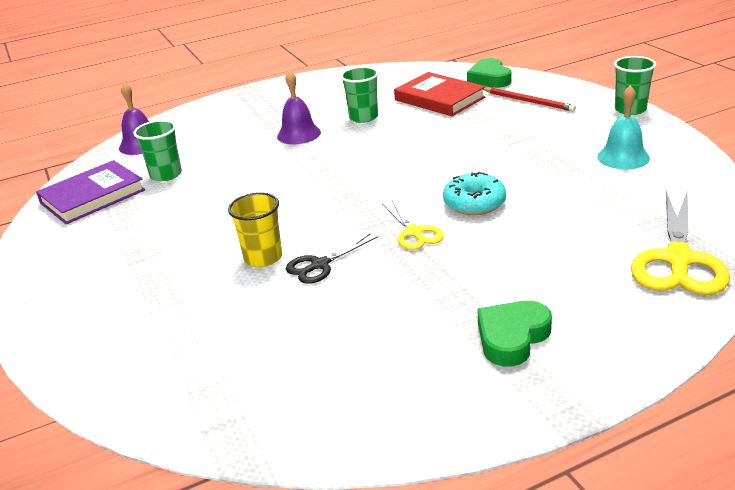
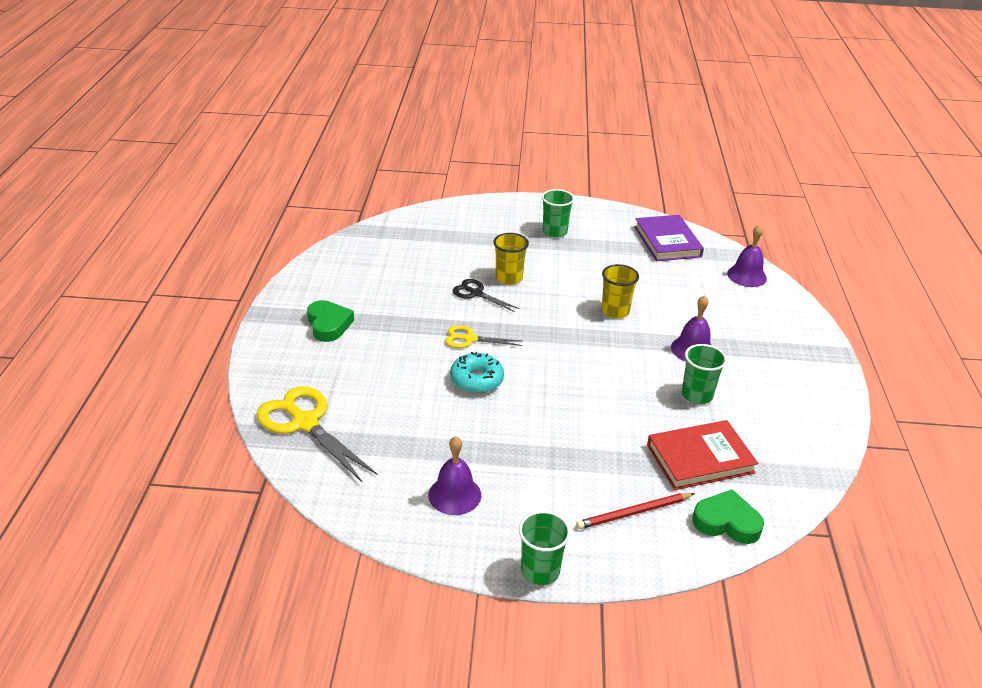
camera: 115 degrees right, 5 degrees up
(166, 175) = (674, 274): green cup -> green cup (554, 232)
(271, 180) = (615, 311): none -> yellow cup
(320, 265) = (476, 293): black scissors -> black scissors turned 45 degrees counterclockwise
(623, 157) = (454, 495): turquoise bell -> purple bell

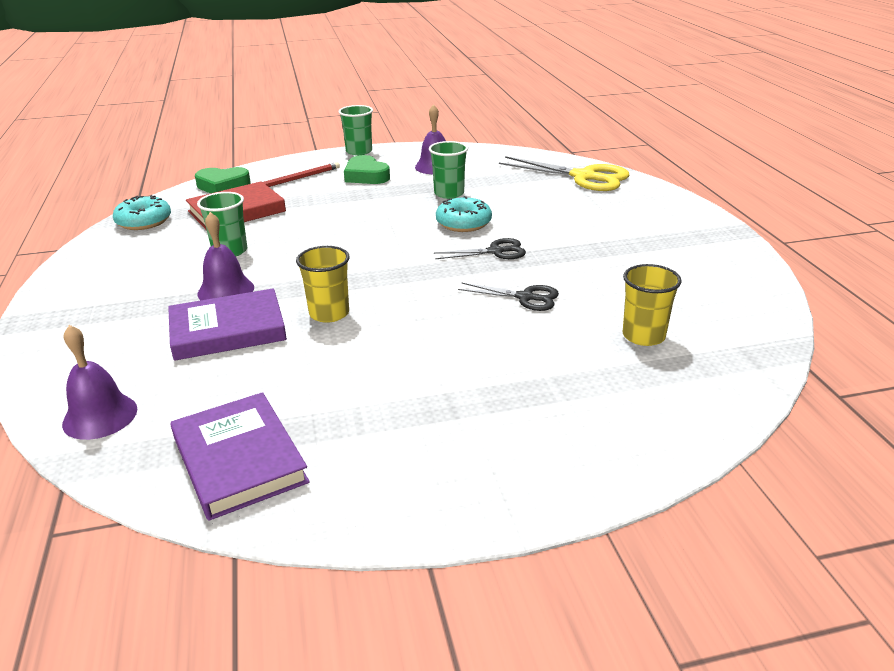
camera: 165 degrees right, 5 degrees down
(328, 324) = (656, 235): green heart -> green heart (366, 176)
(470, 339) = (495, 252): yellow scissors -> black scissors
(509, 278) = (495, 326): yellow cup -> yellow cup (643, 336)
(554, 232) = (466, 428): green cup -> green cup (449, 193)
(685, 314) = (228, 330): none -> purple book
(798, 466) = (144, 221): none -> turquoise donut

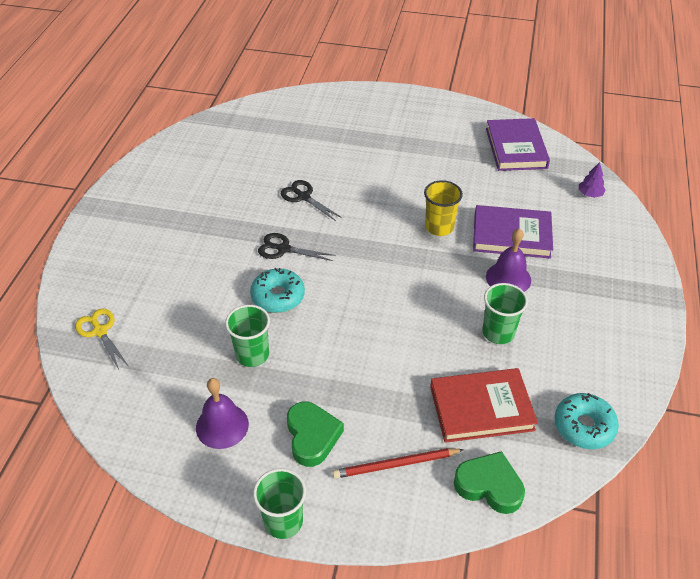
camera: 155 degrees left, 15 degrees up
(100, 416) = (590, 194): purple bell -> purple tree
(584, 177) = (100, 331): yellow scissors -> yellow scissors, size x0.56
(643, 336) = (266, 147): yellow cup -> none

